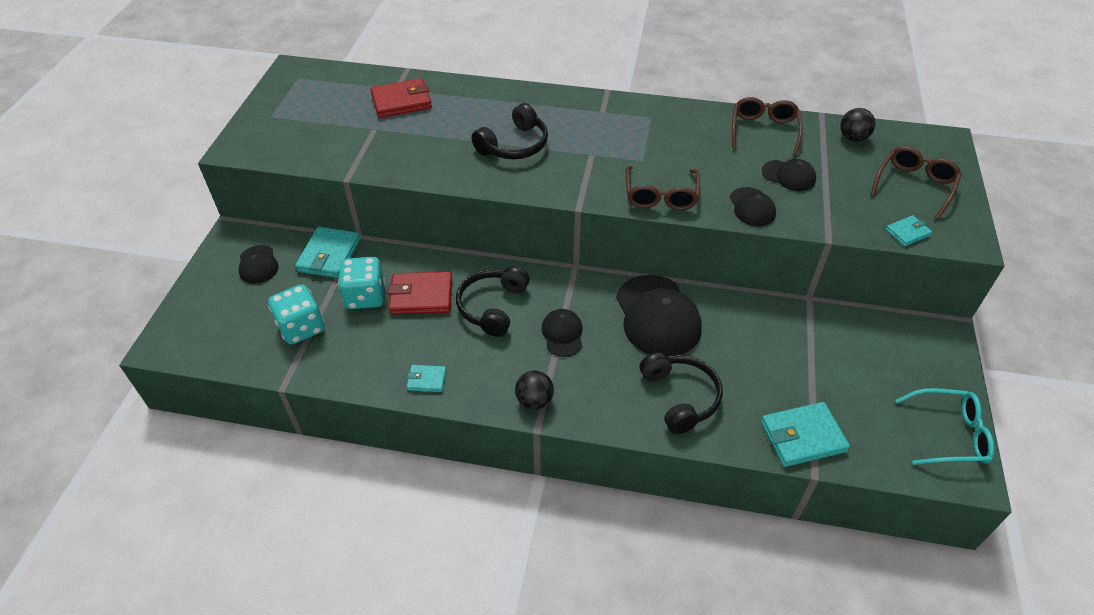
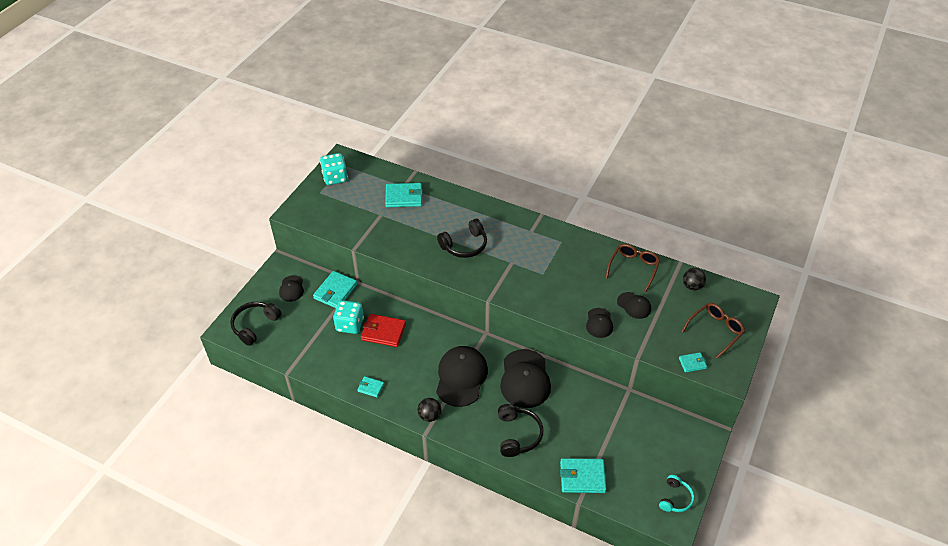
camera: 15 degrees right, 0 degrees up
(301, 328) = (307, 337): turquoise dice -> turquoise dice (335, 177)
(401, 101) = (404, 197): red wallet -> turquoise wallet
(493, 307) = (424, 349): black headphones -> black headphones (255, 325)
(562, 334) = (461, 377): black cap -> black cap, size x1.90
(661, 196) = (544, 302): brown glasses -> none
(949, 434) = (675, 498): turquoise glasses -> turquoise headphones

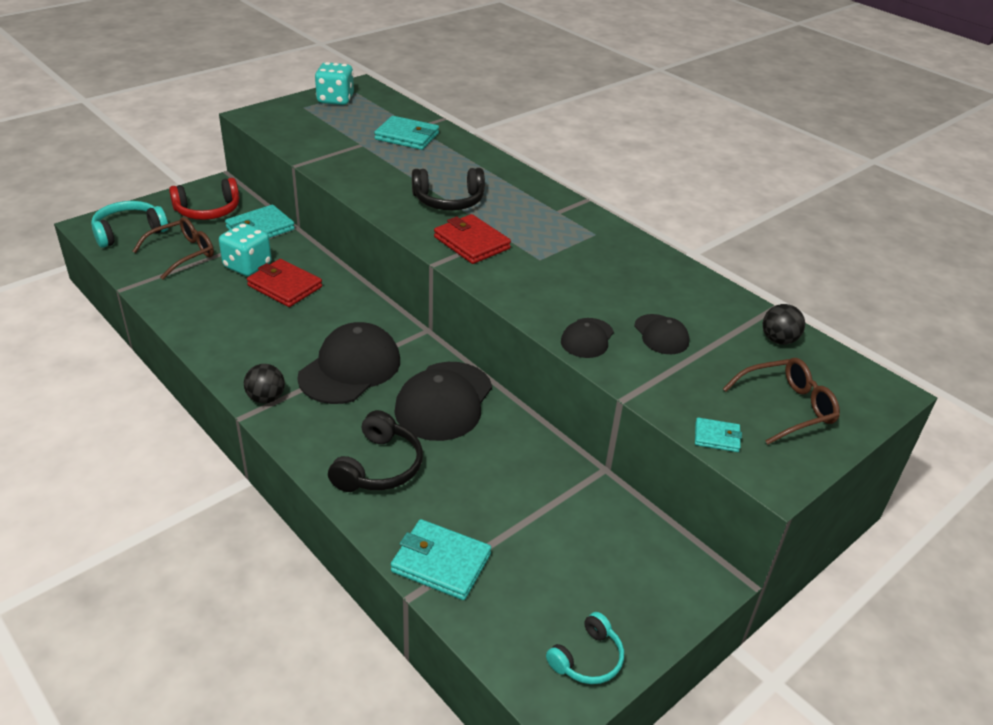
camera: 20 degrees right, 10 degrees down
(255, 325) = (129, 232): black headphones -> turquoise headphones
(291, 288) = (208, 210): black cap -> red headphones
(370, 387) = (213, 339): turquoise wallet -> none
(498, 275) = (471, 243): none -> red wallet
(633, 268) = (690, 292): brown glasses -> brown glasses (182, 254)

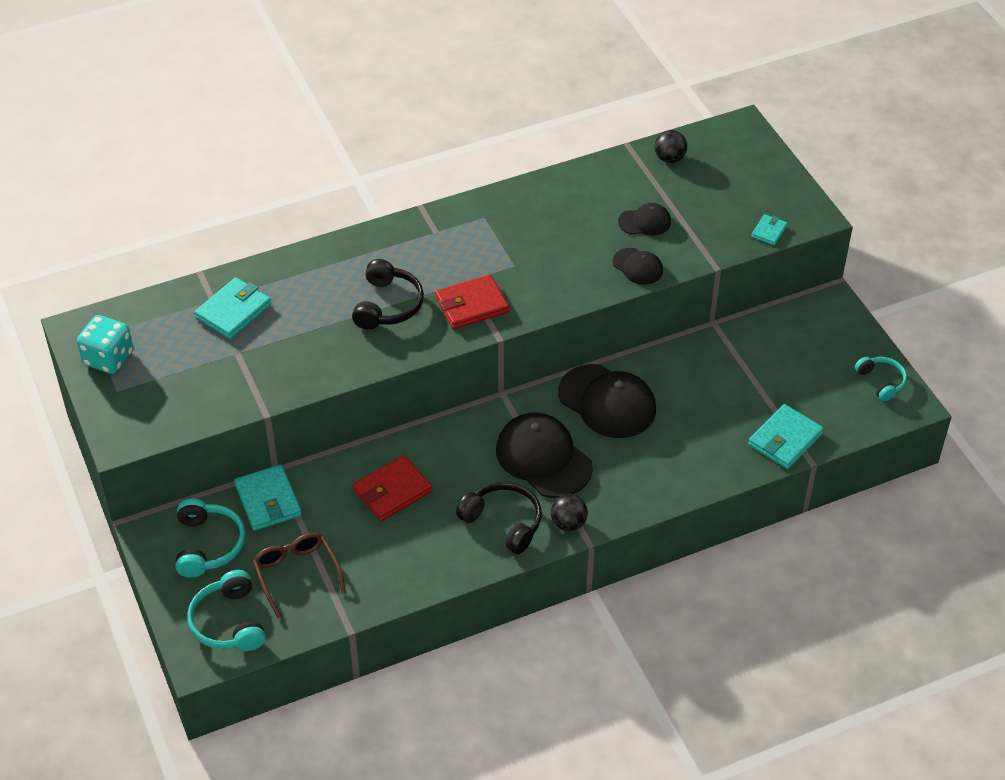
camera: 70 degrees left, 10 degrees up
(208, 210) = (208, 545): red headphones -> turquoise headphones
(247, 266) = (342, 518): turquoise dice -> none
(378, 467) = (676, 459): black headphones -> black headphones (503, 522)
(787, 407) = (747, 184): brown glasses -> none

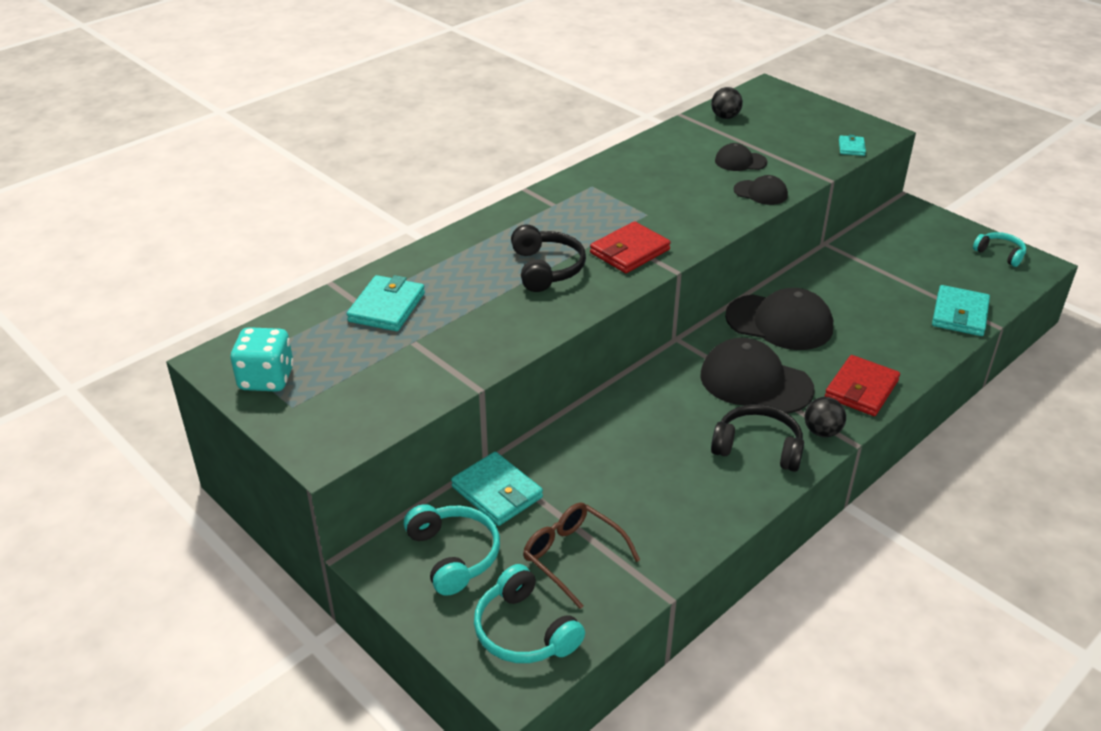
camera: 20 degrees left, 10 degrees down
(392, 491) = (625, 449): red wallet -> red wallet (861, 389)
(645, 222) = (740, 161): black cap -> black cap turned 150 degrees counterclockwise

